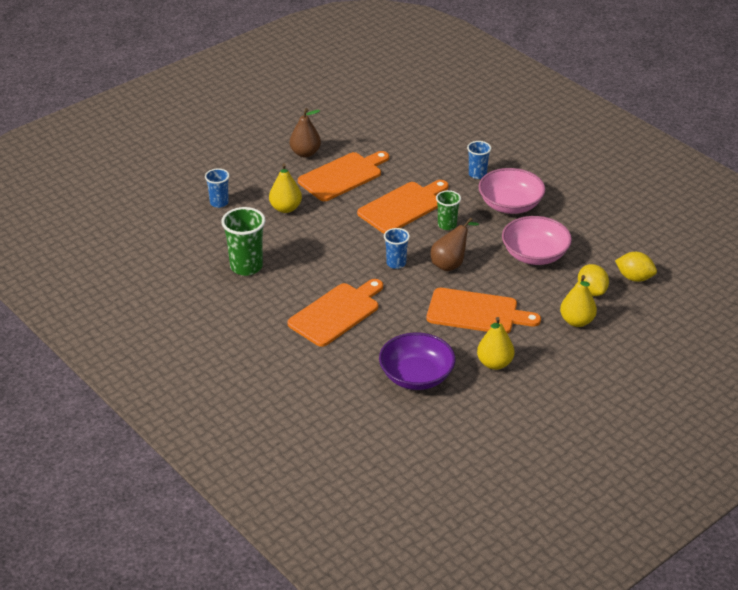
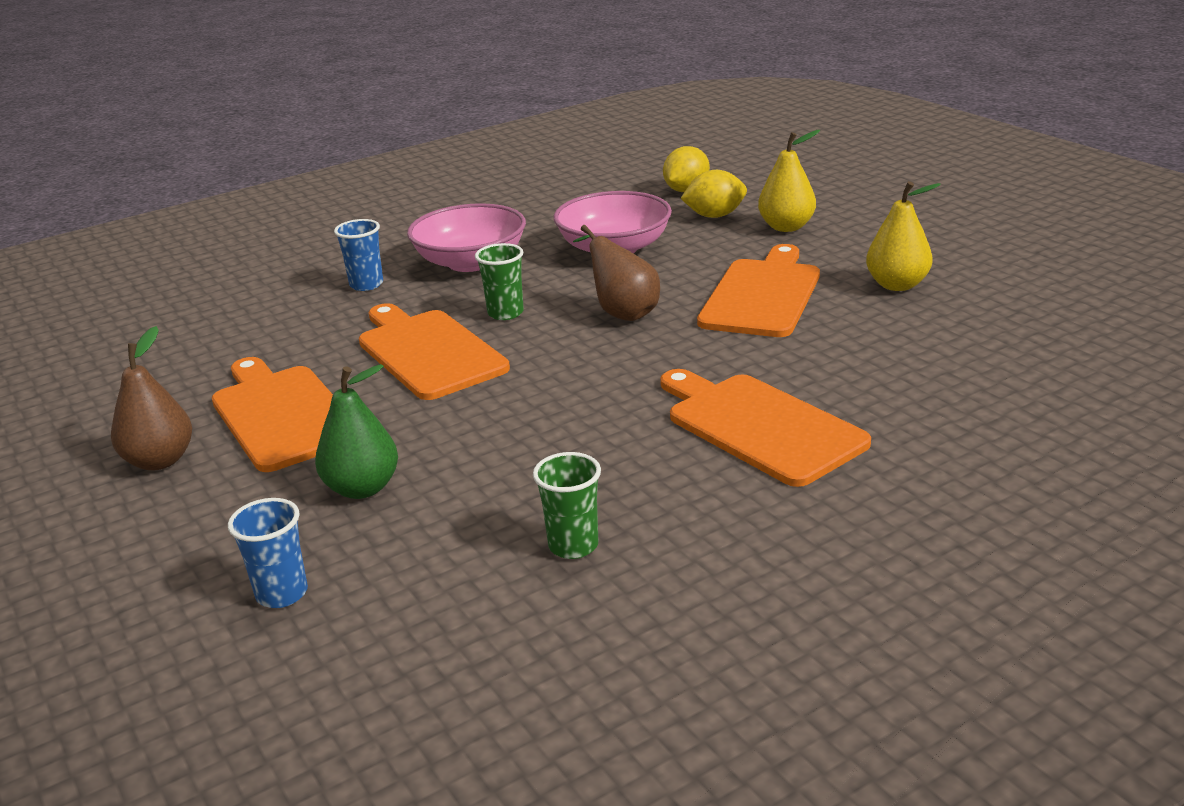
camera: 80 degrees left, 10 degrees down
(246, 267) = (573, 546): green cup -> green cup, size x0.60
(285, 208) = (362, 488): yellow pear -> green pear
(396, 263) = (608, 362): blue cup -> none
(416, 376) = (945, 349): purple bowl -> none

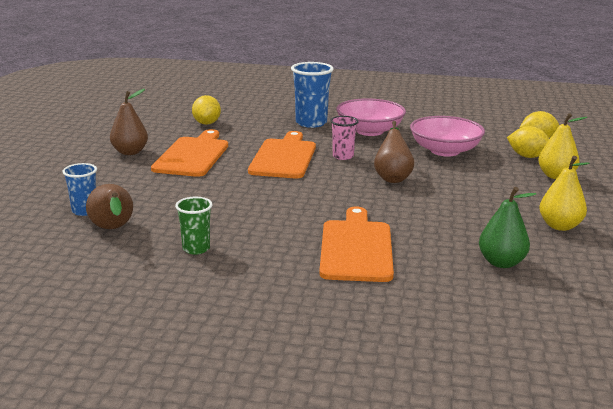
camera: 40 degrees right, 5 degrees down
(200, 354) = (207, 123): none -> yellow lemon
(362, 488) = (169, 192): green pear -> green pear (501, 262)
(366, 284) = (311, 123): blue cup -> blue cup, size x1.66
(392, 593) = (113, 229): none -> brown pear
(505, 313) = (343, 156): green cup -> pink cup
(762, 295) = (475, 199): orange cutting board -> none

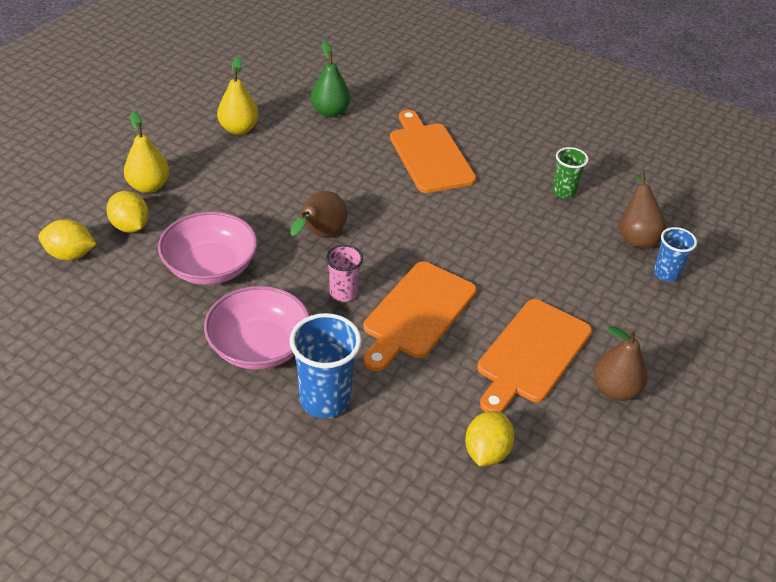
camera: 160 degrees left, 20 degrees up
(356, 248) = (429, 155): orange cutting board -> orange cutting board turned 135 degrees clockwise

